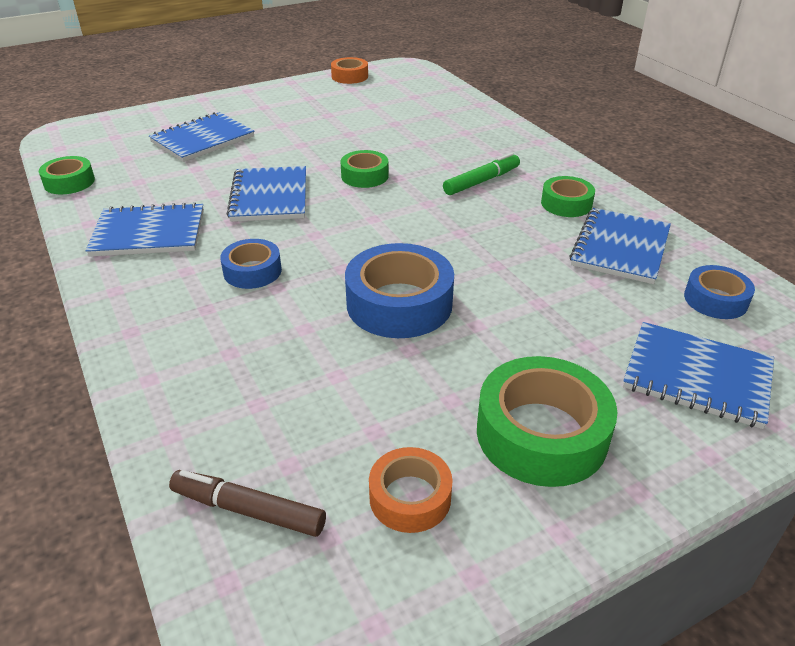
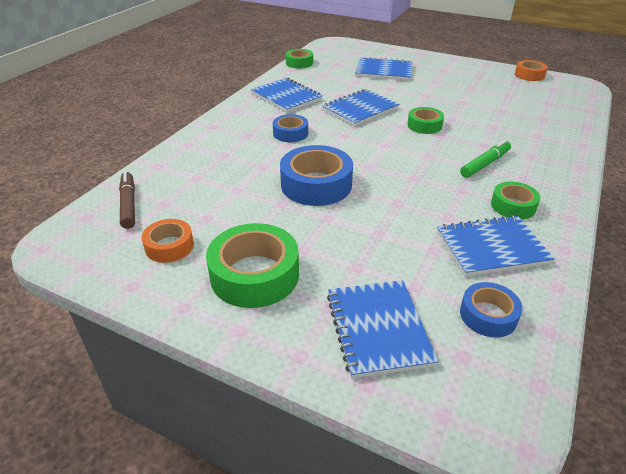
camera: 55 degrees right, 0 degrees up
(481, 181) = (485, 164): green marker -> green marker turned 60 degrees counterclockwise

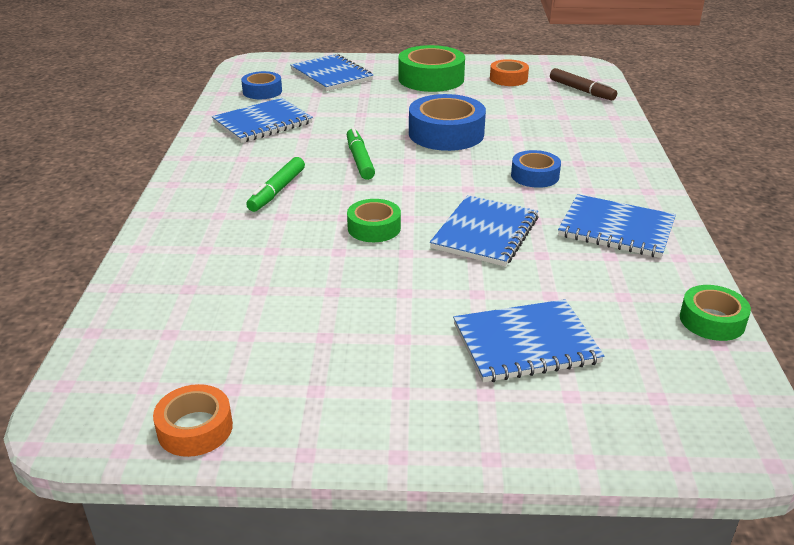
camera: 155 degrees right, 5 degrees down
(409, 176) = (360, 160): none -> green marker
(513, 206) = (243, 155): green tape -> none

